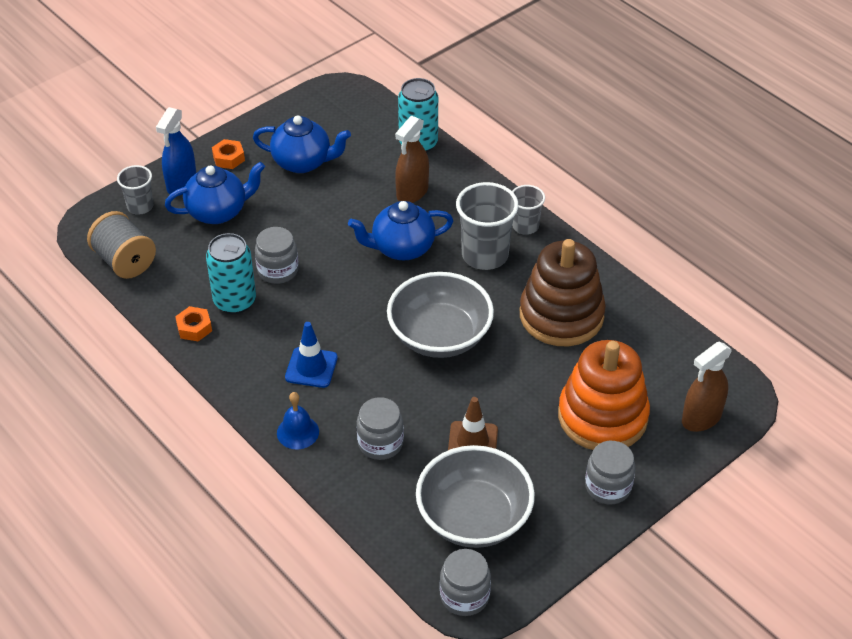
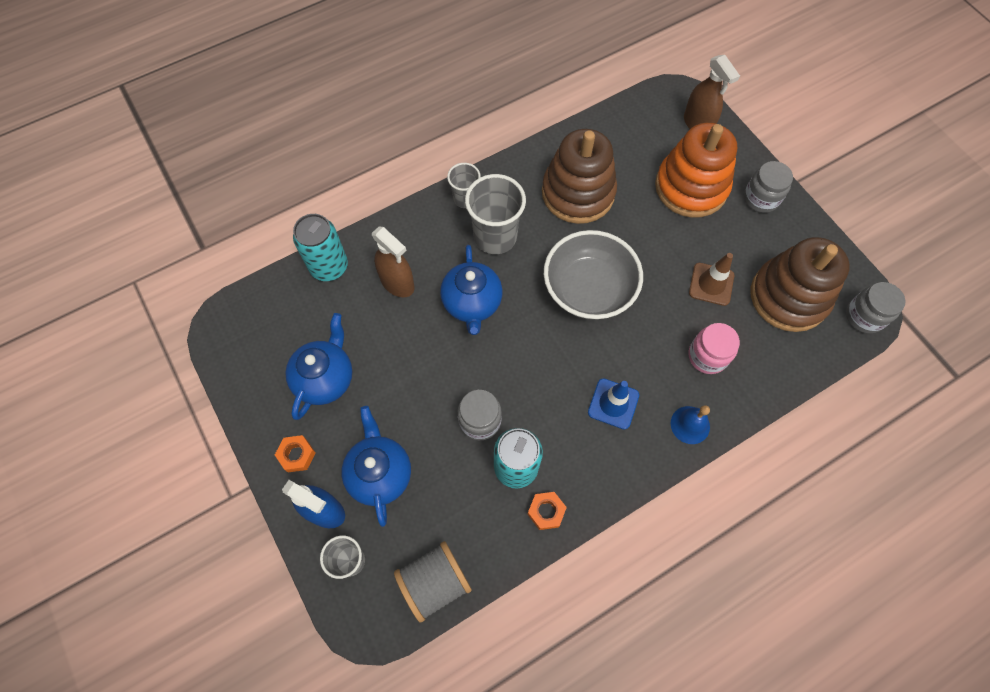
camera: 80 degrees left, 20 degrees up
(380, 443) = (707, 356): grey jar -> pink jar
(474, 517) = (788, 297): grey bowl -> brown stacking toy

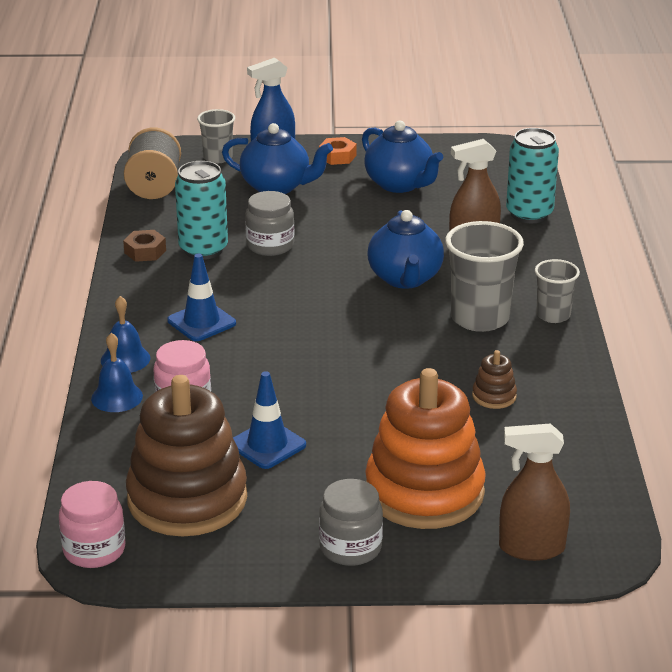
camera: 120 degrees right, 35 degrees down
(472, 303) = (405, 278): blue teapot -> blue teapot turned 120 degrees counterclockwise
(546, 511) = (145, 251): orange nut -> brown nut
(578, 193) = (494, 396): brown stacking toy -> brown stacking toy, size x0.40
(588, 289) = (349, 355): grey bowl -> none
(711, 284) = (267, 445): brown traffic cone -> blue traffic cone
(732, 400) = (117, 397): none -> blue bell
(864, 316) = (94, 550): grey jar -> pink jar

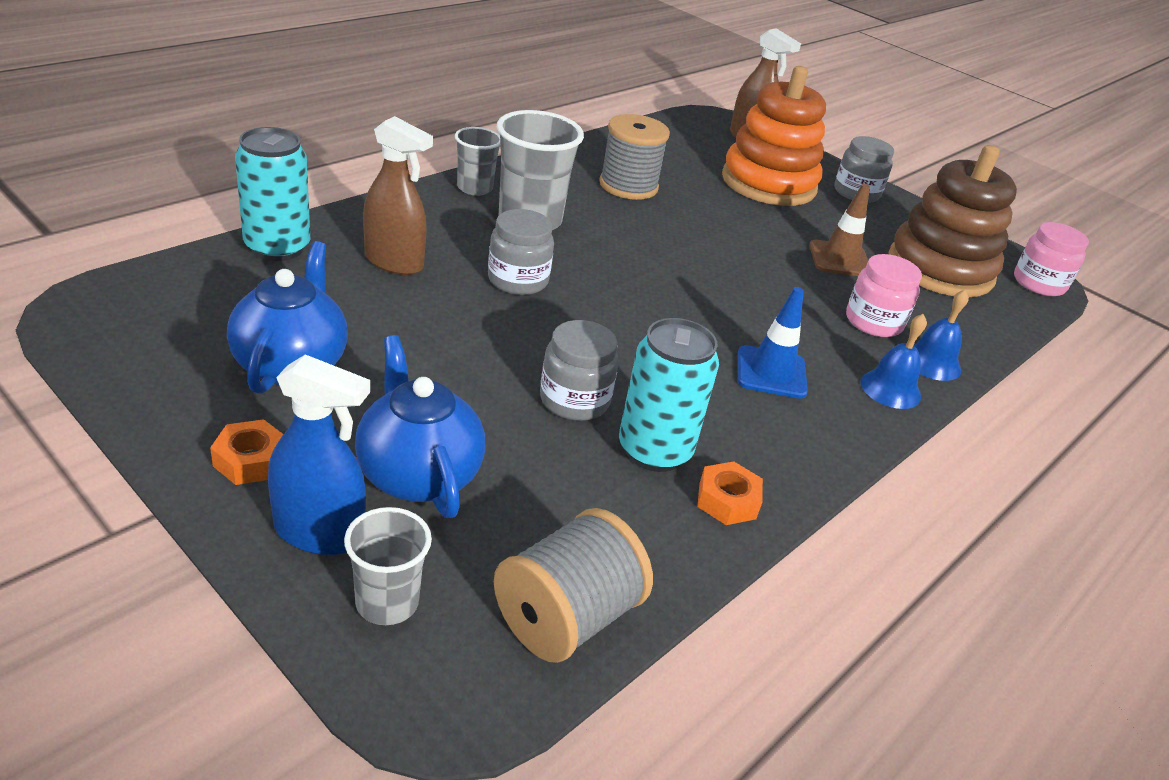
camera: 140 degrees left, 5 degrees up
(145, 251) = (727, 501): brown nut -> orange nut
(267, 445) = (839, 259): blue traffic cone -> brown traffic cone
(405, 278) = (518, 280): blue teapot -> grey jar
(494, 396) = (628, 186): brown stacking toy -> grey spool

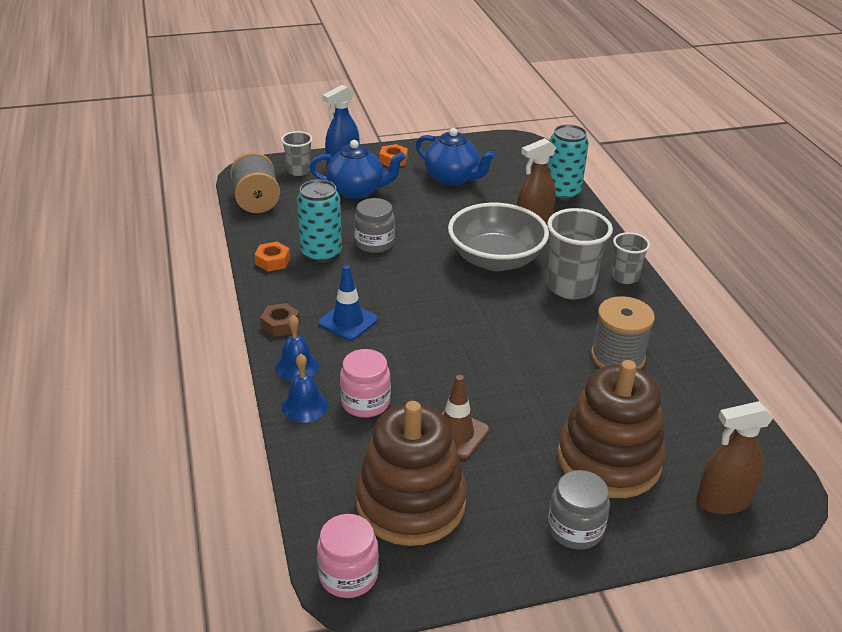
camera: 125 degrees right, 0 degrees up
(518, 280) = (495, 259): grey jar -> grey bowl
(768, 183) = (608, 460): orange stacking toy -> brown stacking toy
(845, 431) = (280, 325): none -> brown nut

